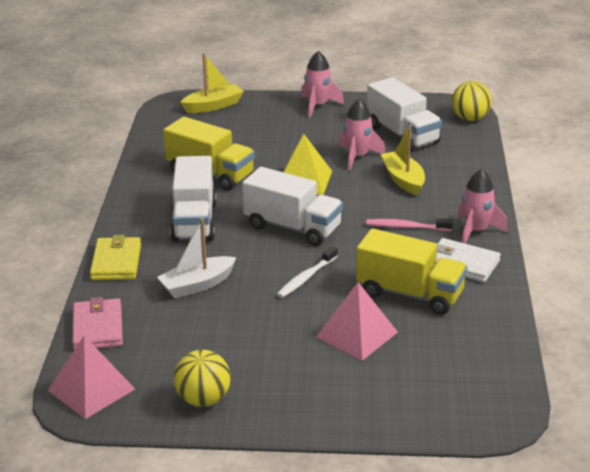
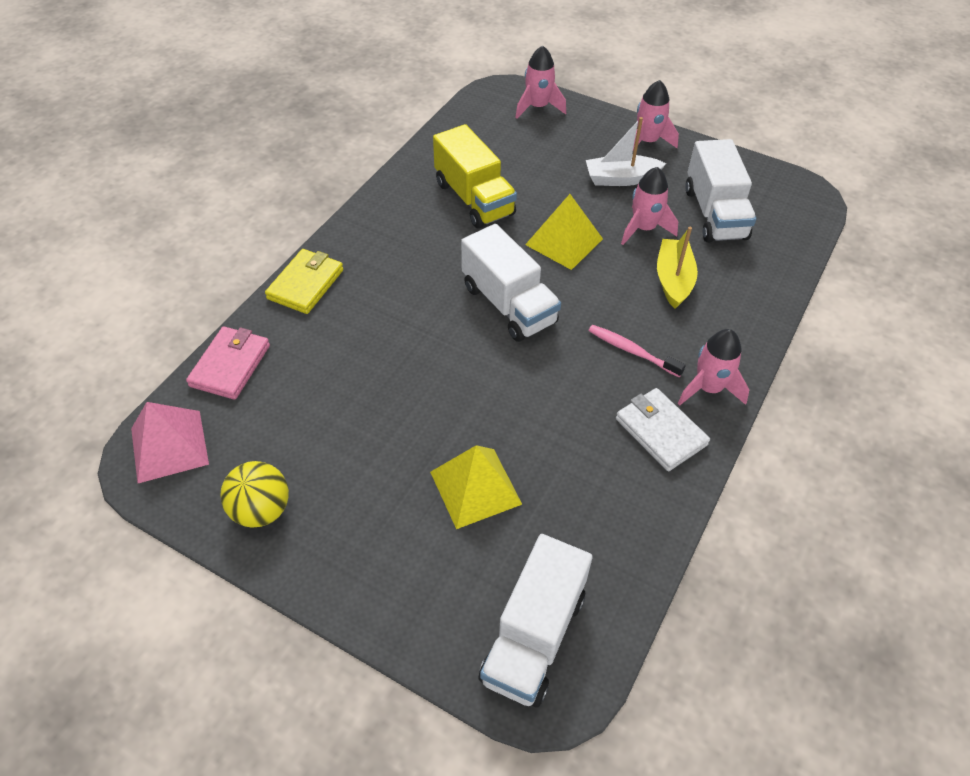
camera: 25 degrees right, 20 degrees up
(194, 221) = (416, 257): white truck -> white truck (533, 636)
(197, 285) = (360, 347): white boat -> white boat (621, 179)
(213, 106) = (538, 107): yellow boat -> pink rocket
(306, 278) = (475, 382): white toothbrush -> none
(356, 334) = (475, 487): pink pyramid -> yellow pyramid
(409, 294) = (572, 452): yellow truck -> none
(470, 118) = (809, 216): yellow ball -> none

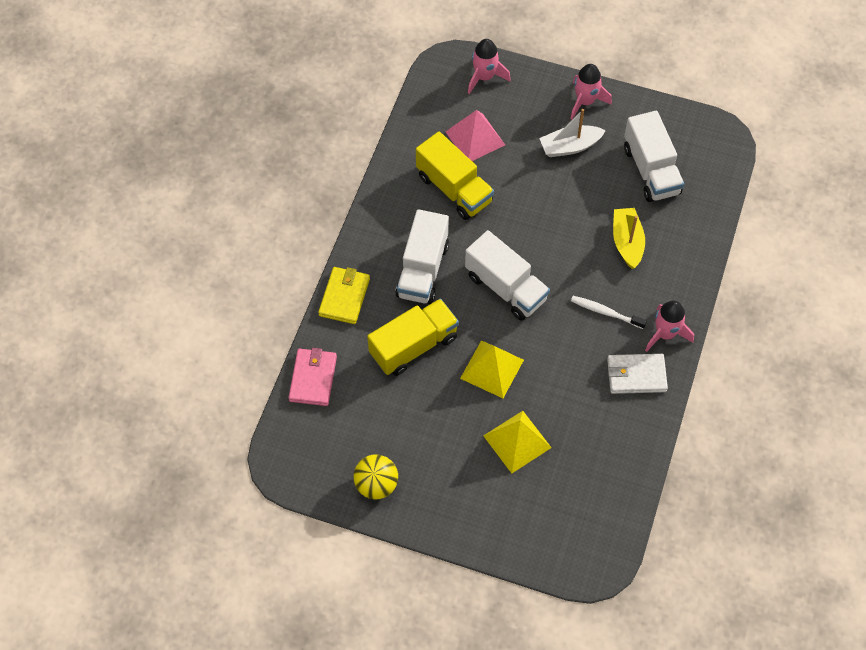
camera: 10 degrees left, 10 degrees up
(169, 446) = (294, 450): pink pyramid -> pink pyramid (475, 138)
(372, 350) = (413, 346): none -> yellow truck
(533, 636) = (578, 535): white truck -> white truck (422, 270)
(564, 241) = (536, 220): yellow pyramid -> yellow pyramid (492, 369)
(632, 351) = (605, 312): pink toothbrush -> white toothbrush
(644, 228) = (596, 196): pink rocket -> none
(660, 431) = (636, 375): white wallet -> white wallet turned 45 degrees counterclockwise

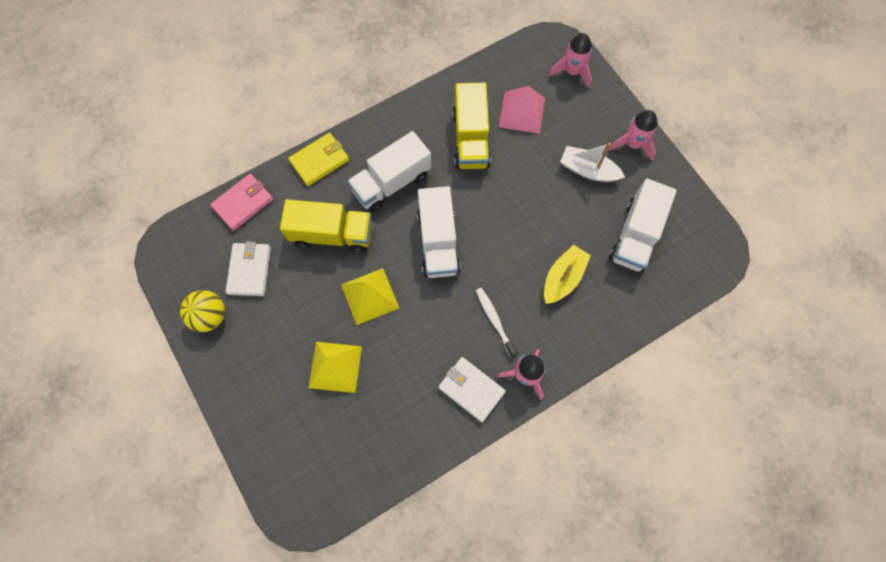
camera: 40 degrees right, 10 degrees up
(373, 425) = (249, 270): none -> white wallet

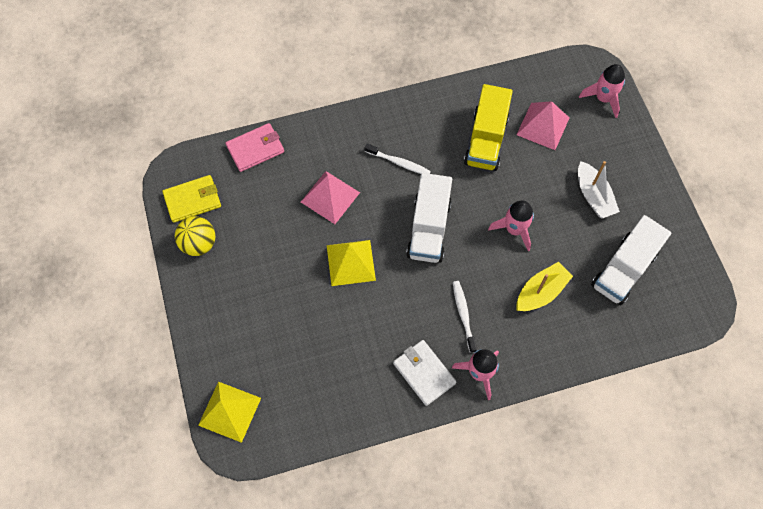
camera: 15 degrees right, 5 degrees down
(249, 270) = (245, 211): white wallet -> none
(319, 161) = (336, 127): yellow wallet -> yellow wallet (192, 200)
(332, 234) = (330, 197): yellow truck -> pink pyramid
(335, 366) = (301, 319): yellow pyramid -> yellow pyramid (230, 411)
(391, 182) = (399, 163): white truck -> white toothbrush
(588, 170) = (593, 196): white boat -> white boat turned 150 degrees counterclockwise
(633, 144) = (645, 181): pink rocket -> pink rocket (514, 229)

